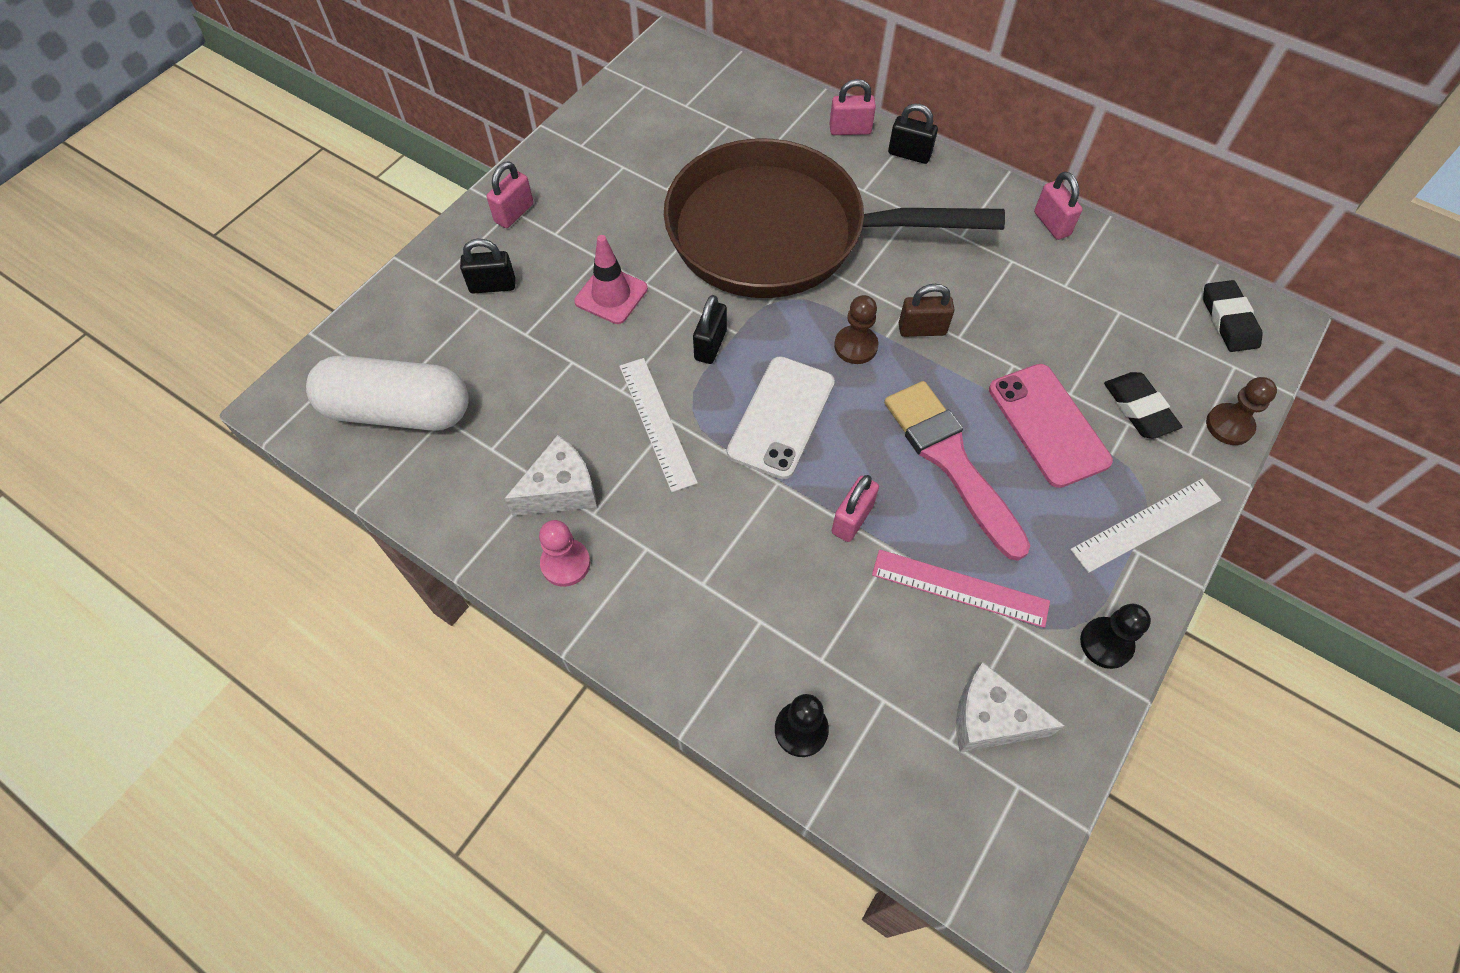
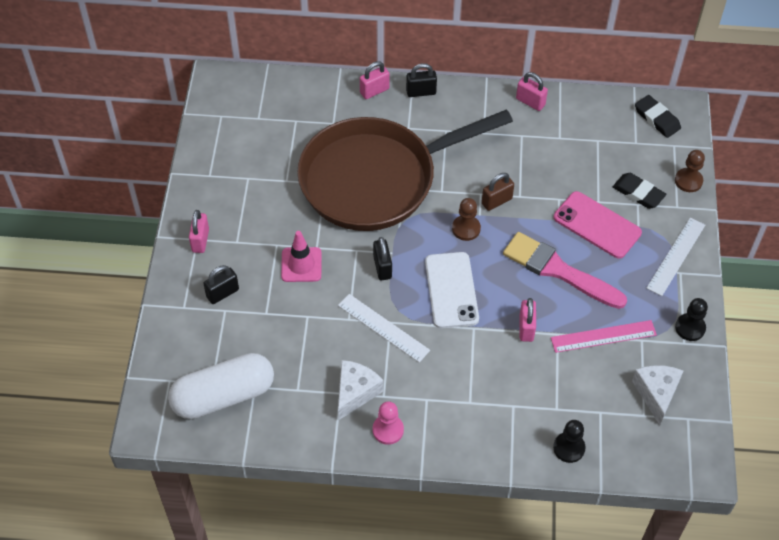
camera: 30 degrees left, 5 degrees down
(990, 719) = (656, 394): white cheese -> white cheese turned 105 degrees clockwise

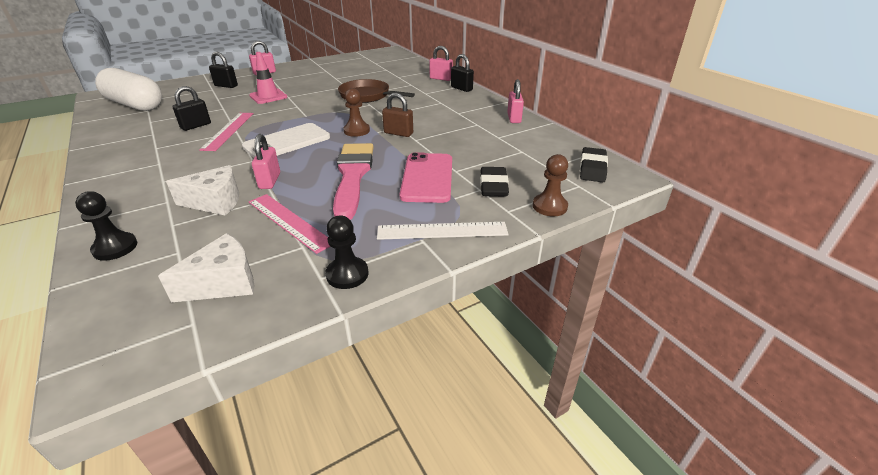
camera: 55 degrees right, 20 degrees down
(355, 392) = (155, 138): white cheese -> white cheese (215, 202)
(376, 179) = (367, 96): brown pan -> brown pan, size x0.47
(382, 267) = (288, 116): black padlock -> black padlock (196, 126)
(383, 327) = (228, 130): white ruler -> pink ruler
(388, 430) = (117, 158): pink pawn -> none
(526, 328) = (270, 181): pink padlock -> pink padlock turned 60 degrees counterclockwise

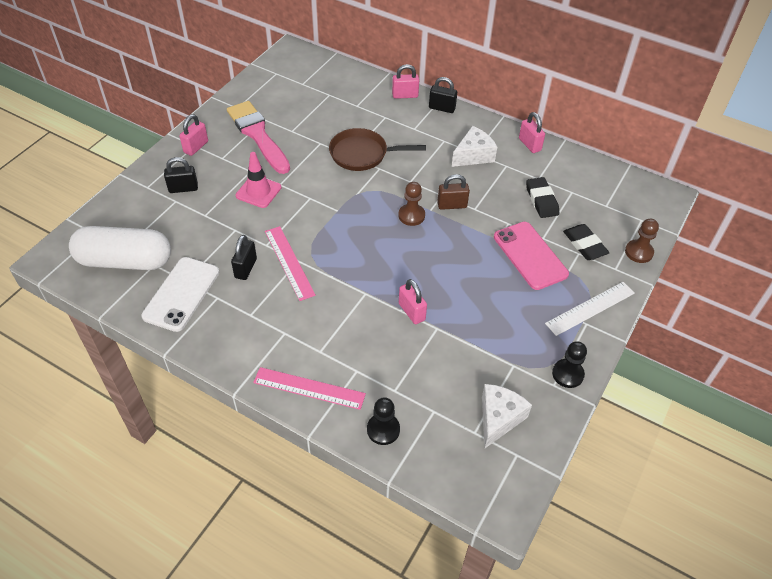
camera: 30 degrees left, 15 degrees up
(215, 202) = (397, 353): white cheese -> white cheese (473, 155)
(287, 142) = (366, 257): white phone -> white phone (181, 294)
(289, 222) = (478, 347): pink ruler -> pink ruler (309, 388)
(352, 176) = (471, 277): pink brush -> pink brush (257, 135)
(592, 168) = (637, 194): black eraser -> black eraser (541, 200)

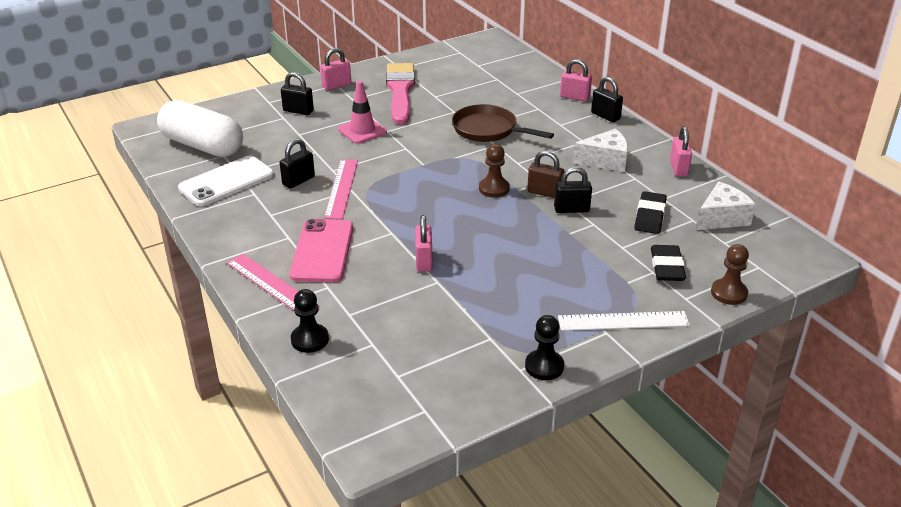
camera: 30 degrees right, 15 degrees down
(483, 215) = (571, 209): none -> black padlock
(498, 418) = (433, 374): white cheese -> white cheese (722, 218)
(530, 255) = (593, 257): pink phone -> pink phone (322, 251)

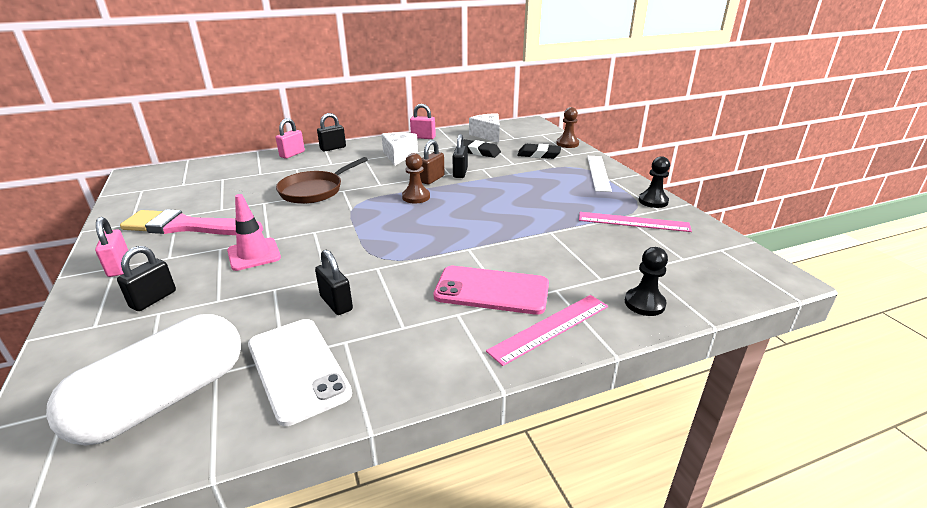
camera: 80 degrees left, 5 degrees down
(341, 188) = (371, 273): pink ruler -> pink ruler (633, 222)
(424, 261) = (519, 236): pink padlock -> none

